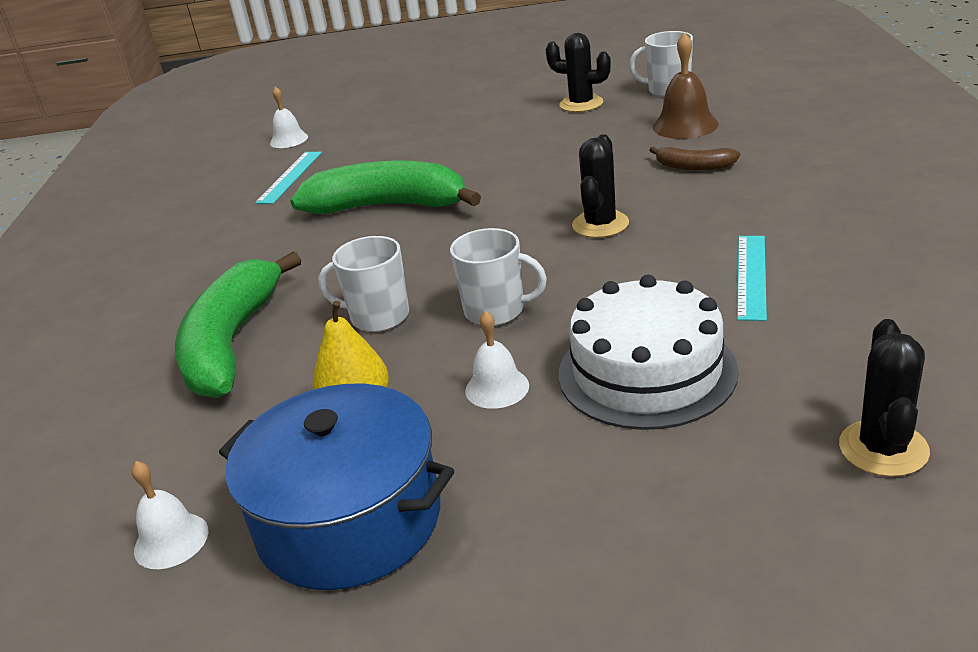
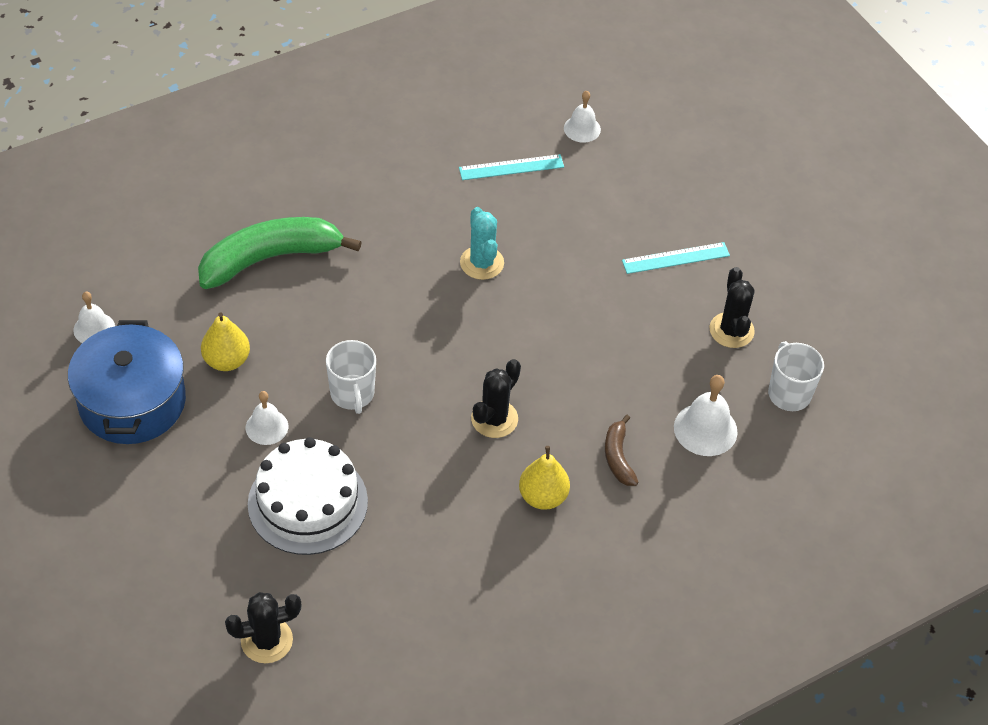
camera: 55 degrees right, 20 degrees up
(378, 317) = (324, 327): white mug -> none
(389, 206) = (482, 263): green banana -> turquoise cactus
(600, 224) = (494, 419): black cactus -> black cactus turned 45 degrees counterclockwise
(685, 125) = (705, 429): brown bell -> white bell
(723, 210) = (543, 497): none -> yellow pear
(751, 276) = (444, 536): turquoise ruler -> turquoise ruler (675, 258)

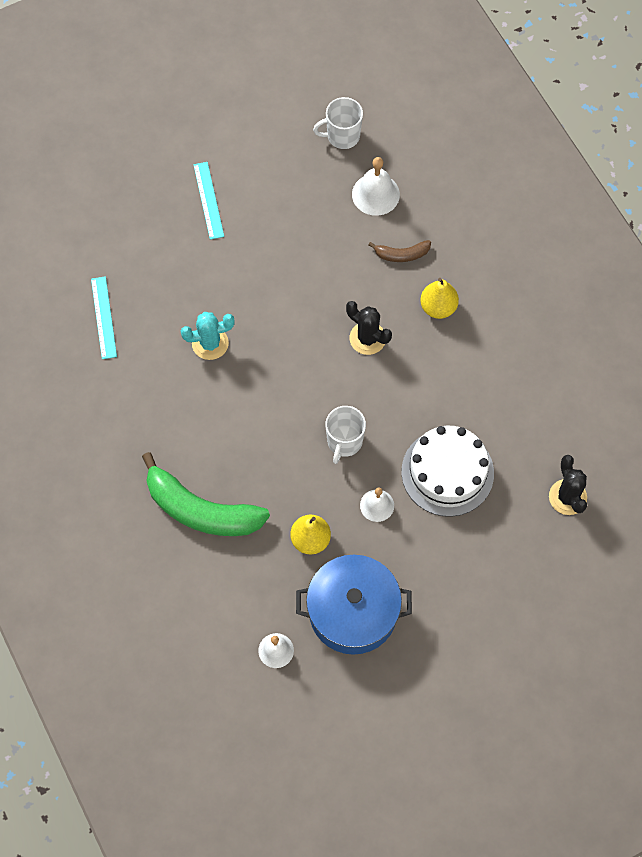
camera: 85 degrees left, 15 degrees up
(270, 258) = (201, 510): green banana -> green banana turned 45 degrees counterclockwise
(352, 394) = (344, 441): white mug -> white mug turned 120 degrees clockwise
(582, 128) = (61, 260): white bell -> none
(731, 330) = (282, 168): black cactus -> none

